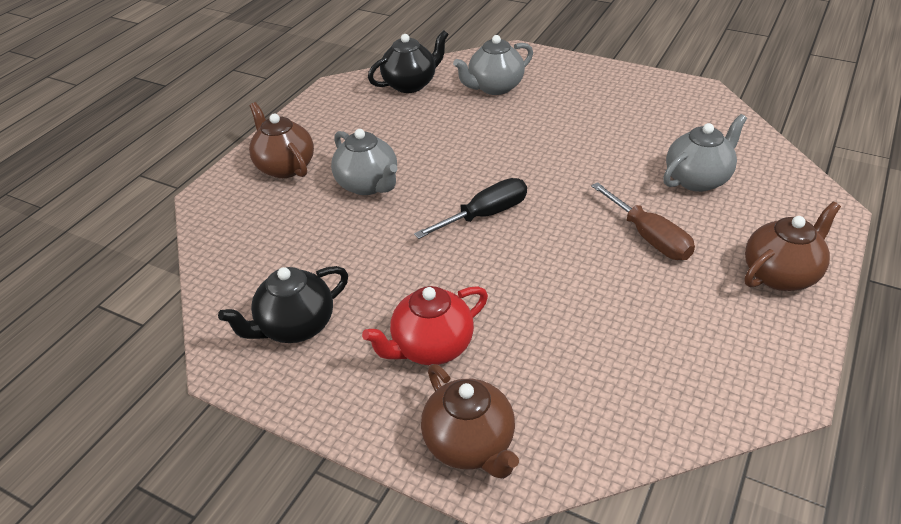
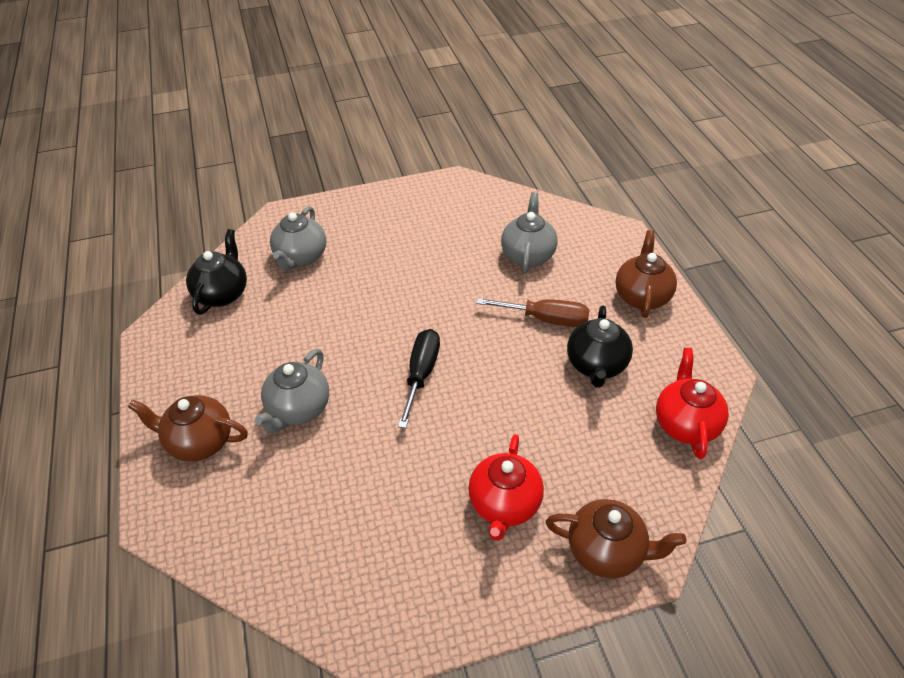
camera: 45 degrees left, 5 degrees up
(295, 327) = (389, 570): black teapot -> black teapot (596, 365)
(368, 185) = (298, 409): grey teapot -> grey teapot turned 105 degrees clockwise
(684, 406) = (685, 424): none -> red teapot

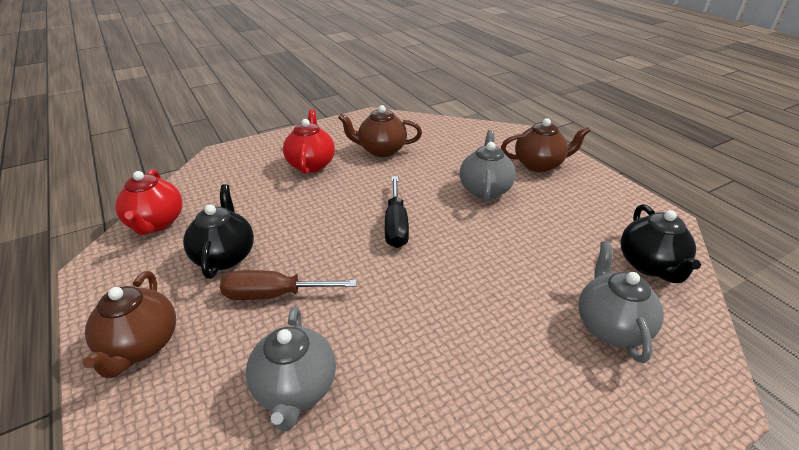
camera: 165 degrees right, 10 degrees down
(607, 551) = (244, 155): brown teapot -> brown teapot (381, 150)

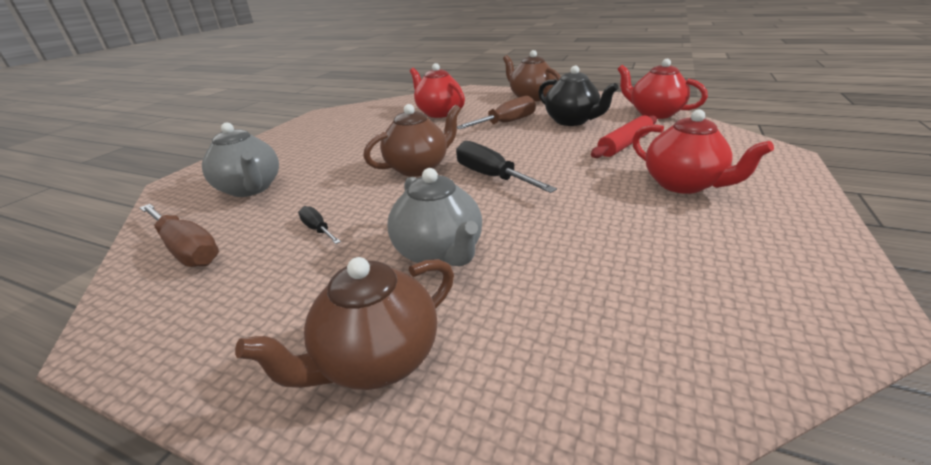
camera: 145 degrees right, 5 degrees down
(263, 204) = (625, 144): none -> red rolling pin
(295, 389) = (438, 113): grey teapot -> red teapot
(381, 150) = (663, 241): brown teapot -> brown teapot (418, 168)
(550, 238) = (318, 229): none -> black screwdriver
(650, 265) = (187, 249): black teapot -> brown screwdriver

